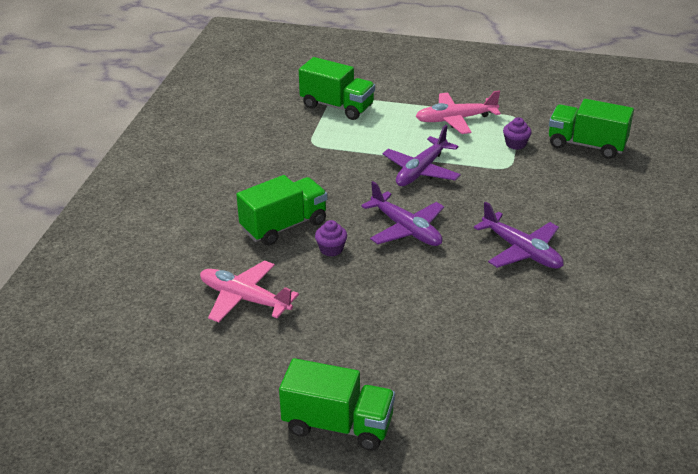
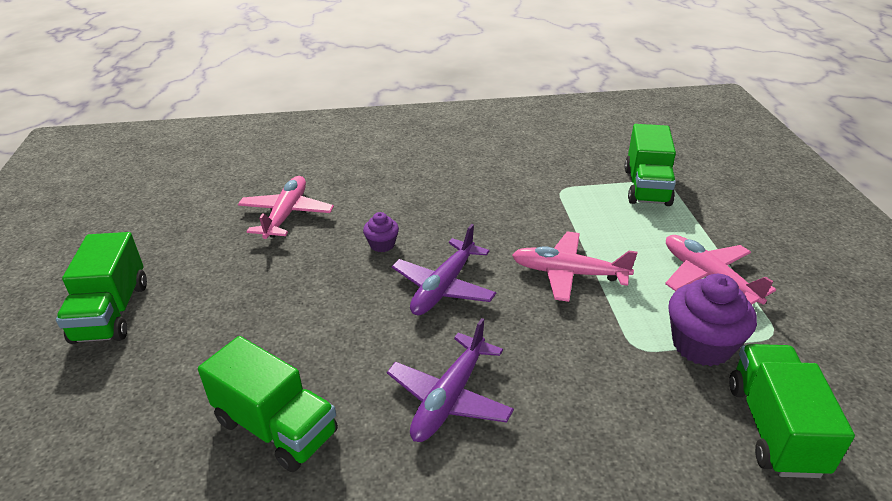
camera: 70 degrees right, 0 degrees up
(284, 226) = (406, 208): green truck -> green truck (276, 427)
(421, 170) = (569, 273): purple plane -> pink plane
(515, 144) = (701, 345): purple cupcake -> purple cupcake, size x1.91

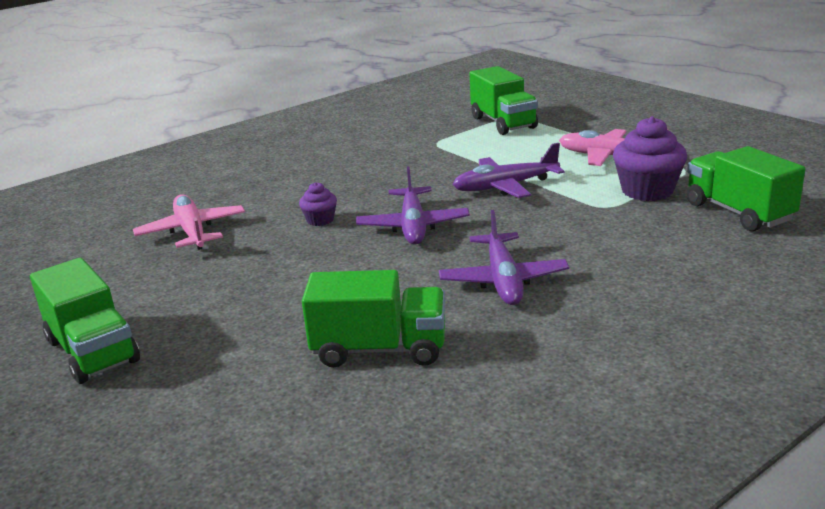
camera: 30 degrees left, 10 degrees down
(569, 273) = (505, 186): pink plane -> purple plane

